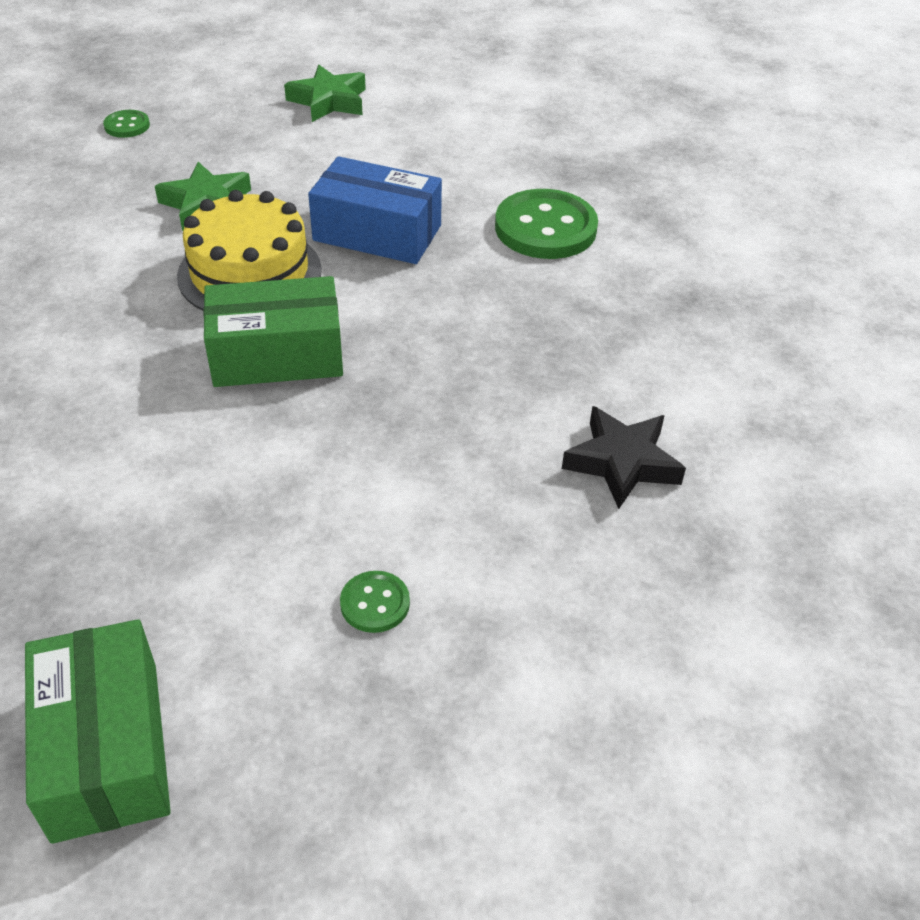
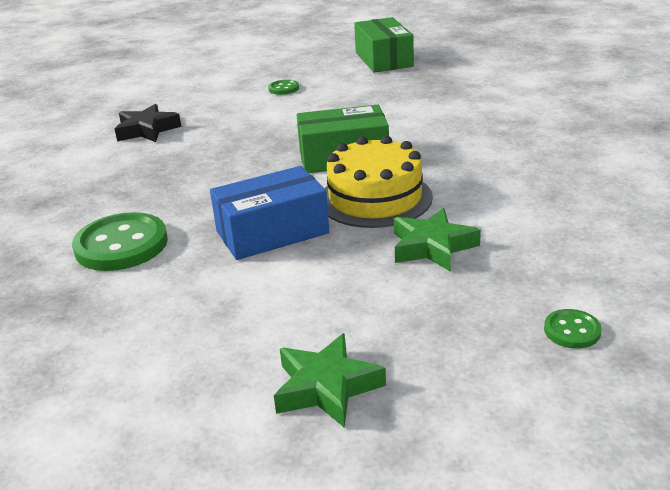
camera: 175 degrees left, 15 degrees down
(377, 233) = (272, 232): blue box -> blue box turned 45 degrees counterclockwise

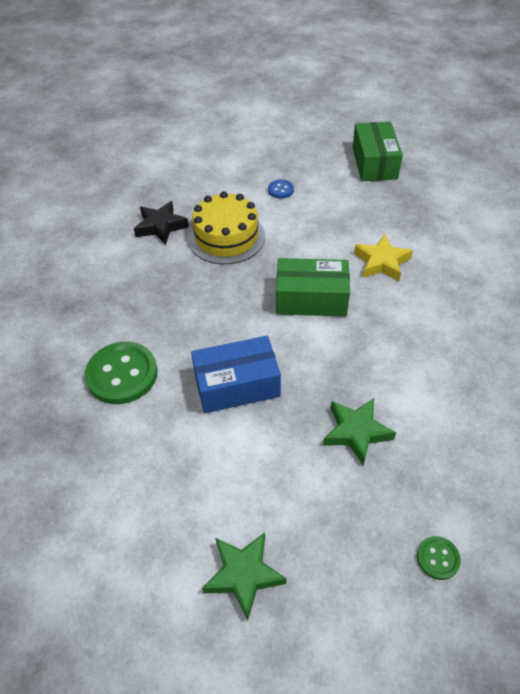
camera: 10 degrees right, 20 degrees up
(283, 88) = (280, 190): green button -> blue button
(375, 198) = (325, 360): yellow cake -> yellow cake (226, 237)
(416, 122) = (382, 262): none -> yellow star

